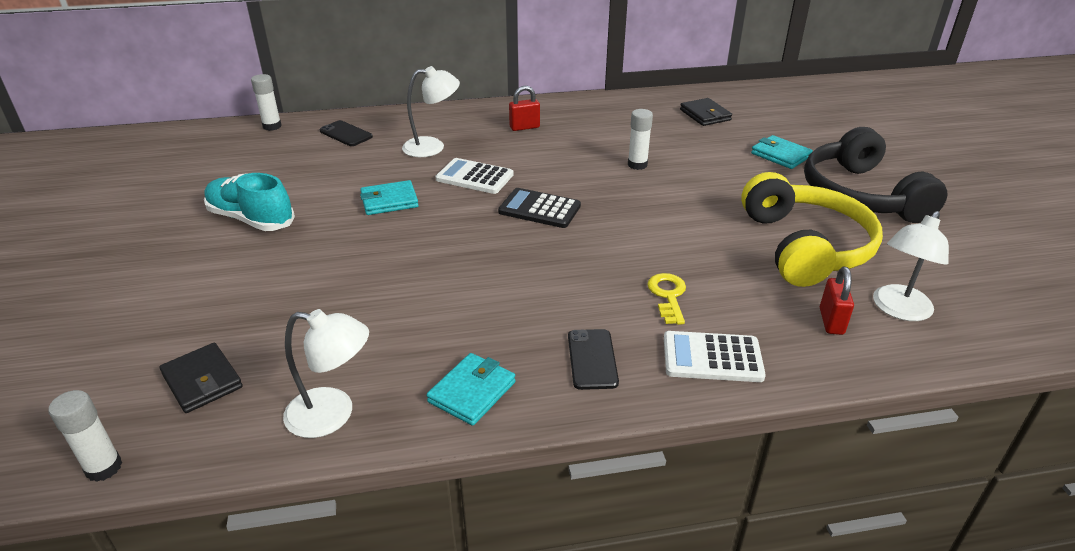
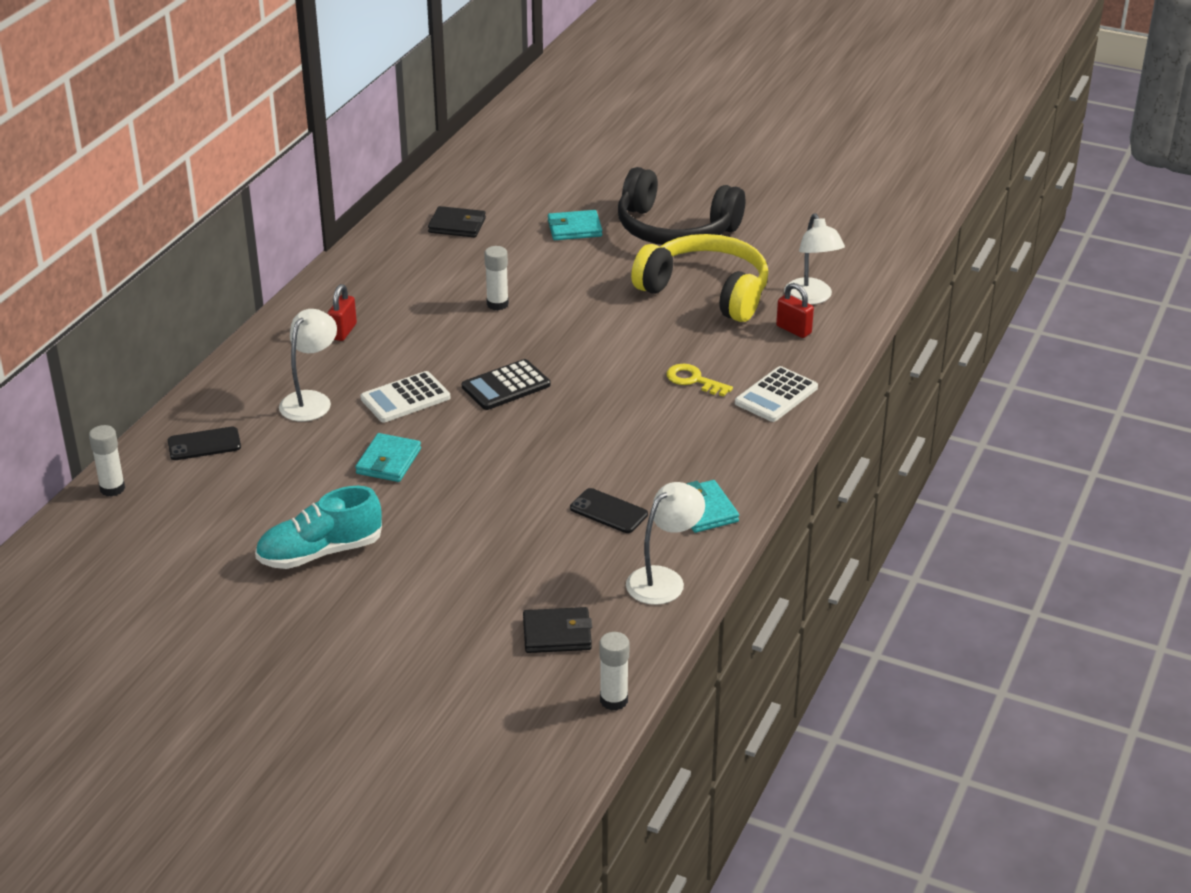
camera: 55 degrees left, 0 degrees up
(592, 359) = (725, 445): black phone -> black phone (608, 511)

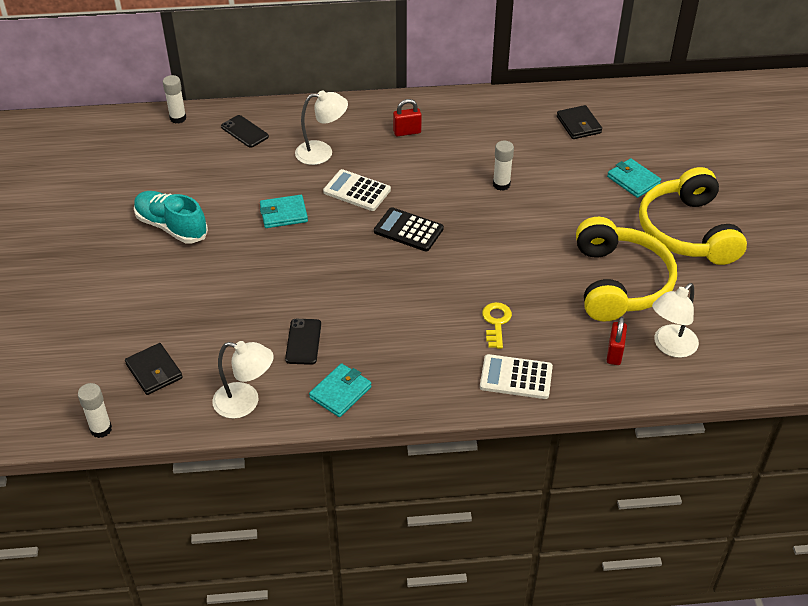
camera: 60 degrees right, 10 degrees up
(674, 229) = (687, 231): black headphones -> yellow headphones

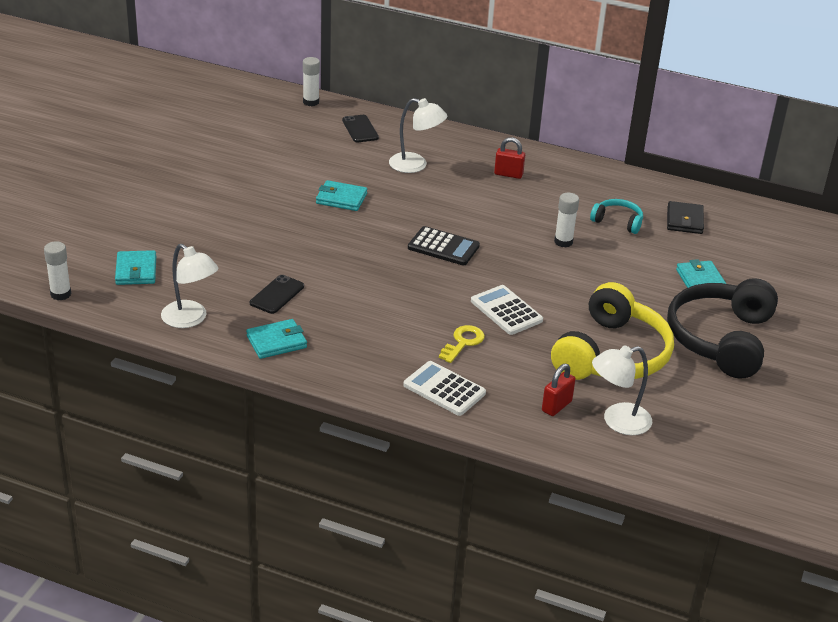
camera: 25 degrees right, 10 degrees down
(154, 371) = (136, 271): black wallet -> turquoise wallet
(171, 227) = (238, 176): turquoise shoe -> none
(357, 191) = (422, 203): white calculator -> white calculator (506, 311)
(408, 230) = (443, 247): black calculator -> black calculator turned 150 degrees clockwise
(529, 146) = (618, 221): none -> turquoise headphones
(687, 231) = (720, 339): yellow headphones -> black headphones

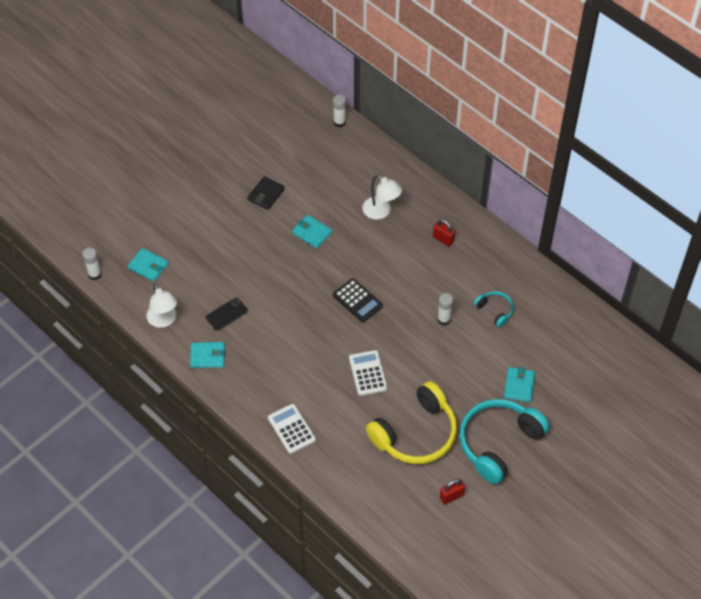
camera: 25 degrees right, 20 degrees up
(136, 271) = (148, 266): turquoise wallet -> turquoise wallet turned 75 degrees counterclockwise
(360, 129) = (360, 162): black phone -> none
(463, 342) = (324, 393): yellow key -> none
(556, 406) = (354, 465): red padlock -> red padlock (451, 496)
(617, 421) = (386, 490): white lamp -> none
(684, 220) = (545, 323): black wallet -> black wallet (266, 194)
(720, 339) = (498, 443): black headphones -> turquoise headphones

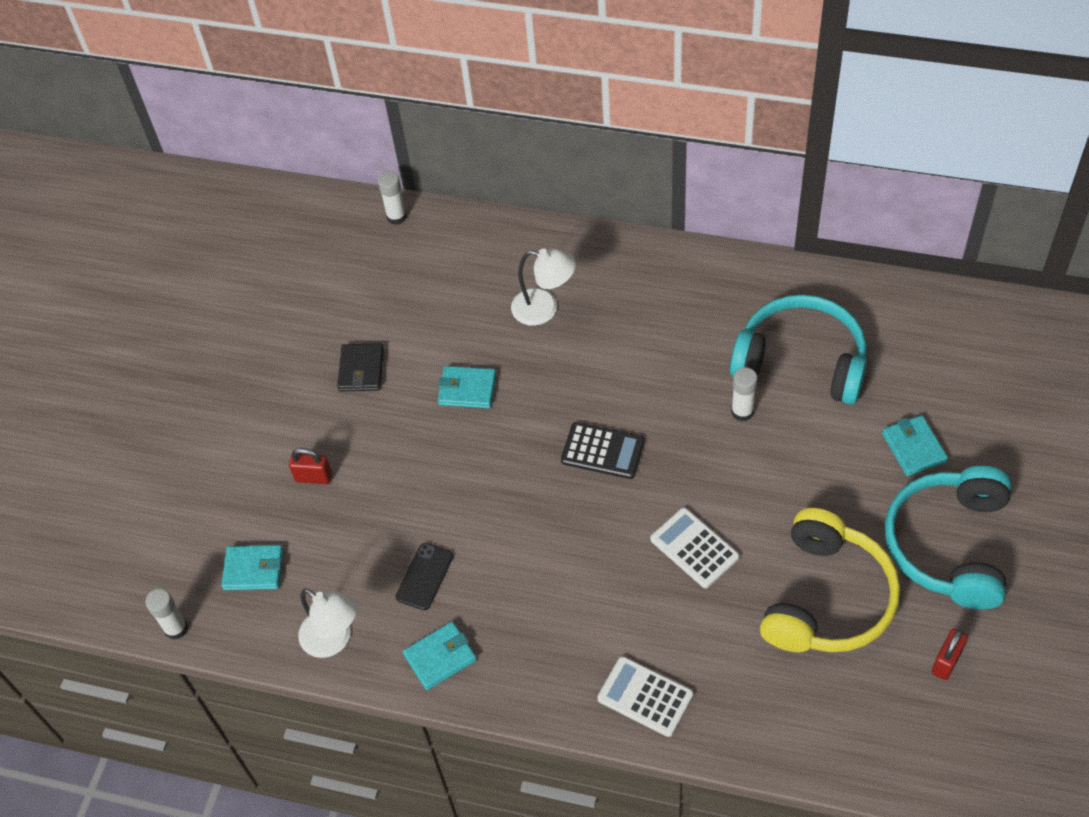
camera: 25 degrees left, 0 degrees up
(443, 239) = (658, 302): red padlock -> red padlock (313, 477)
(495, 310) = (801, 361): turquoise headphones -> turquoise headphones, size x2.14

